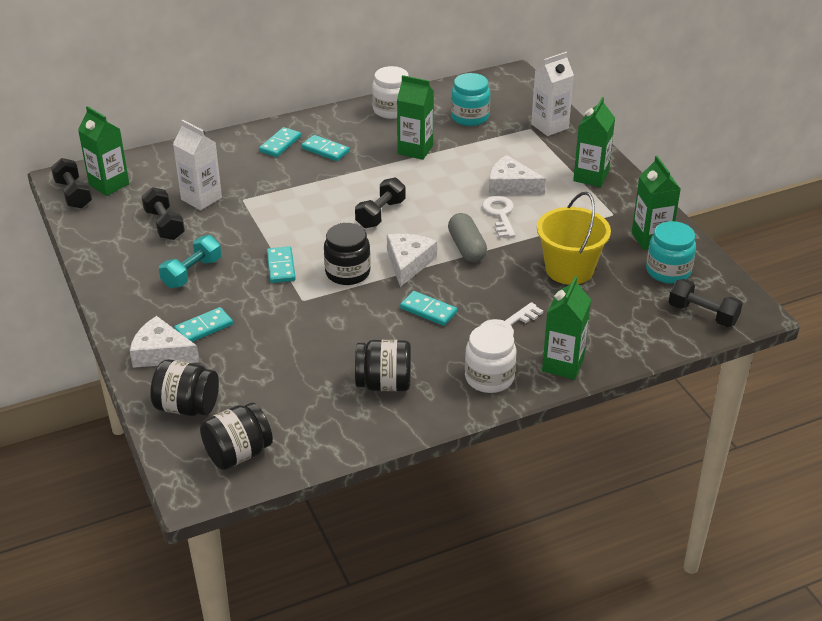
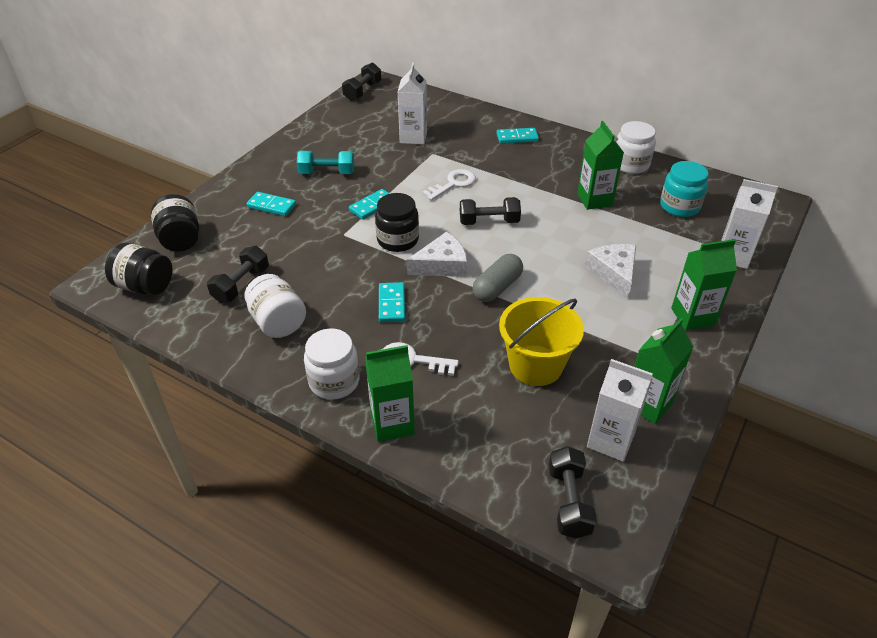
camera: 55 degrees right, 5 degrees up
(109, 184) = (387, 98): green carton -> none
(161, 353) = (229, 201): white cheese -> none
(164, 225) = (368, 137): black dumbbell -> black dumbbell (241, 285)
(325, 150) = (536, 159): turquoise domino -> none
(384, 384) = (278, 322): black jar -> white jar
(500, 214) = (565, 285): white key -> white key (453, 184)
(668, 271) = (610, 440): turquoise jar -> white carton

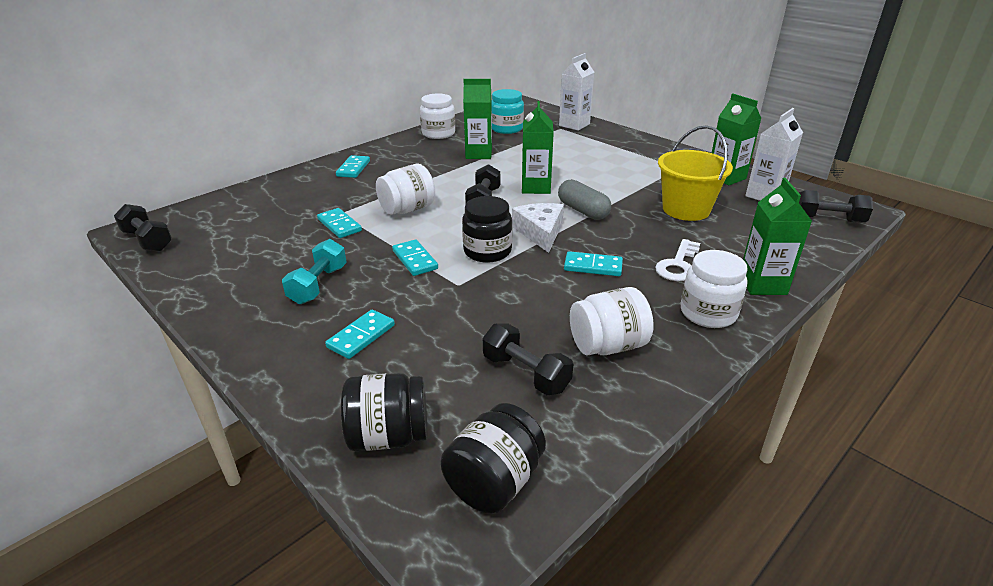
camera: 75 degrees left, 10 degrees down
(412, 158) = (339, 225): none -> turquoise domino
(413, 137) = (296, 220): white carton -> none
(453, 184) = (407, 209): white key -> white jar
(614, 273) = (579, 163): white cheese -> none
(693, 316) = (636, 148): green carton -> green carton (536, 187)

